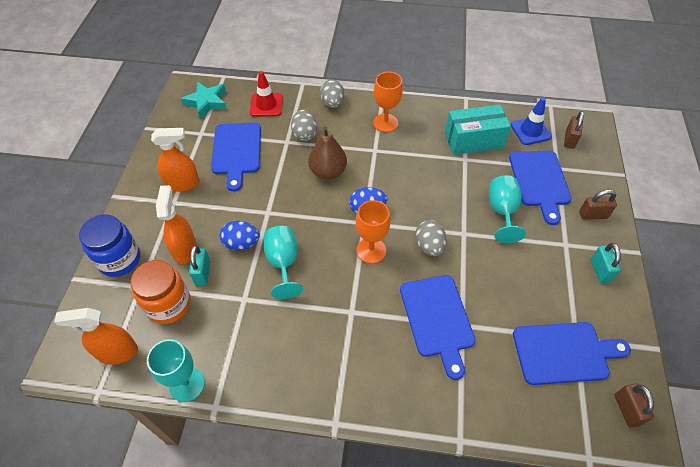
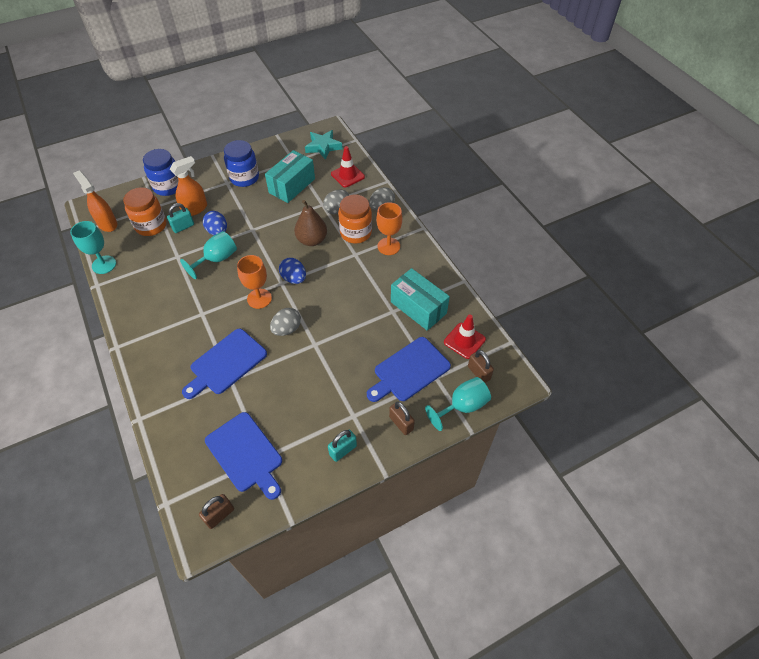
camera: 55 degrees right, 0 degrees up
(183, 183) = (244, 178): orange spray bottle -> blue jar
(236, 151) = (292, 186): blue cutting board -> turquoise box
(348, 136) = (355, 233): none -> orange jar
(502, 211) = (355, 359): turquoise goblet -> turquoise goblet (462, 406)
(530, 131) = (464, 341): blue traffic cone -> red traffic cone
(569, 140) = (478, 373): brown padlock -> brown padlock turned 75 degrees clockwise

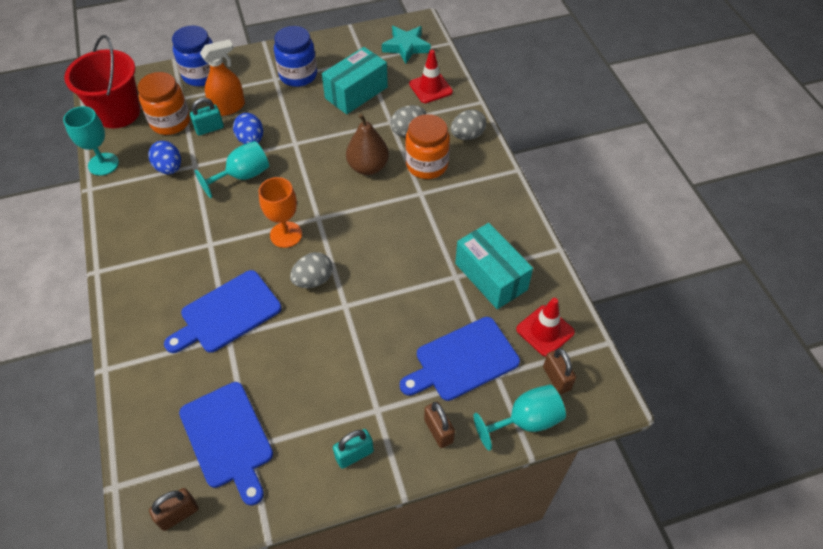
camera: 10 degrees right, 0 degrees up
(107, 224) = (118, 113): orange spray bottle -> red bucket
(294, 278) = (335, 214): blue egg -> blue egg (169, 168)
(388, 246) = (466, 188): orange goblet -> none

